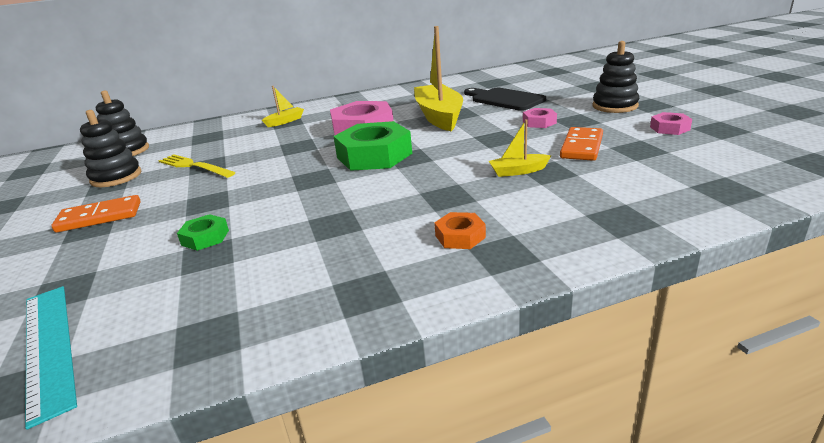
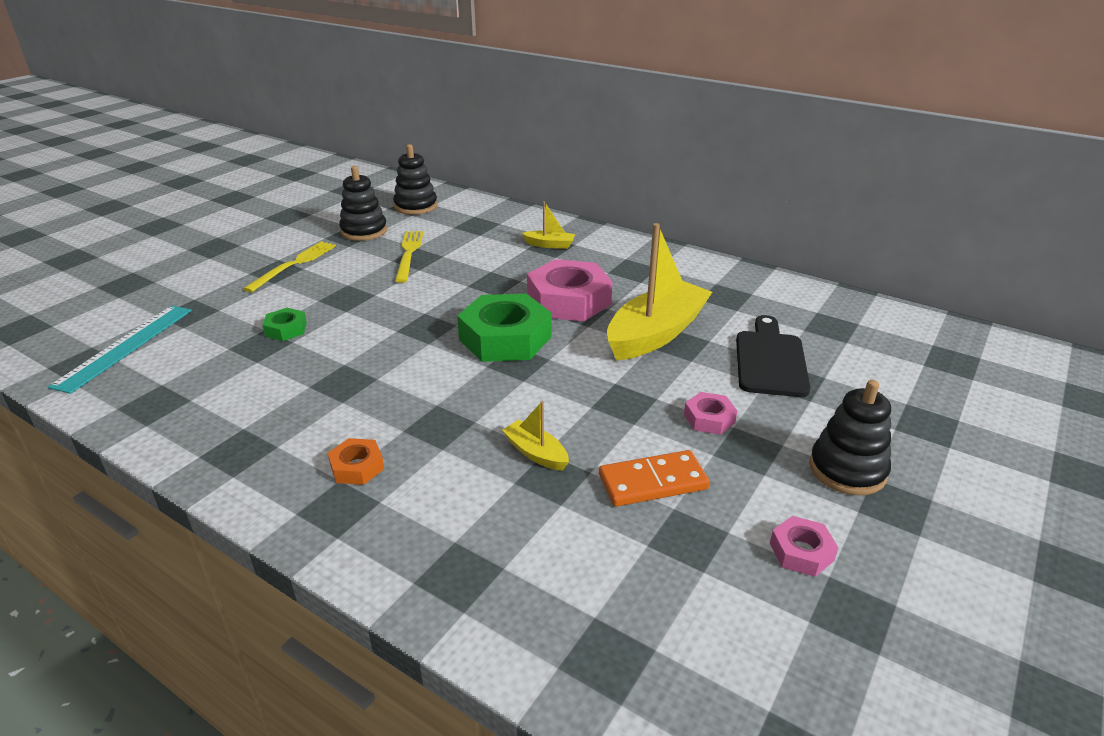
camera: 50 degrees right, 5 degrees up
(100, 217) = (294, 264): orange domino -> yellow fork

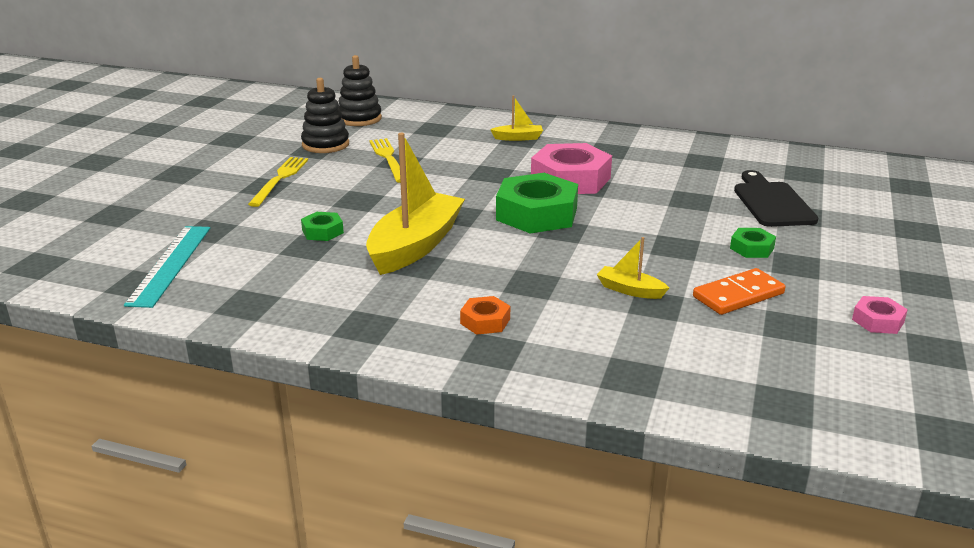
camera: 15 degrees left, 5 degrees down
(656, 333) = (665, 195): yellow boat -> yellow boat (415, 246)
(709, 419) = (751, 248): pink nut -> green nut
(847, 470) = (878, 266): black stacking toy -> none

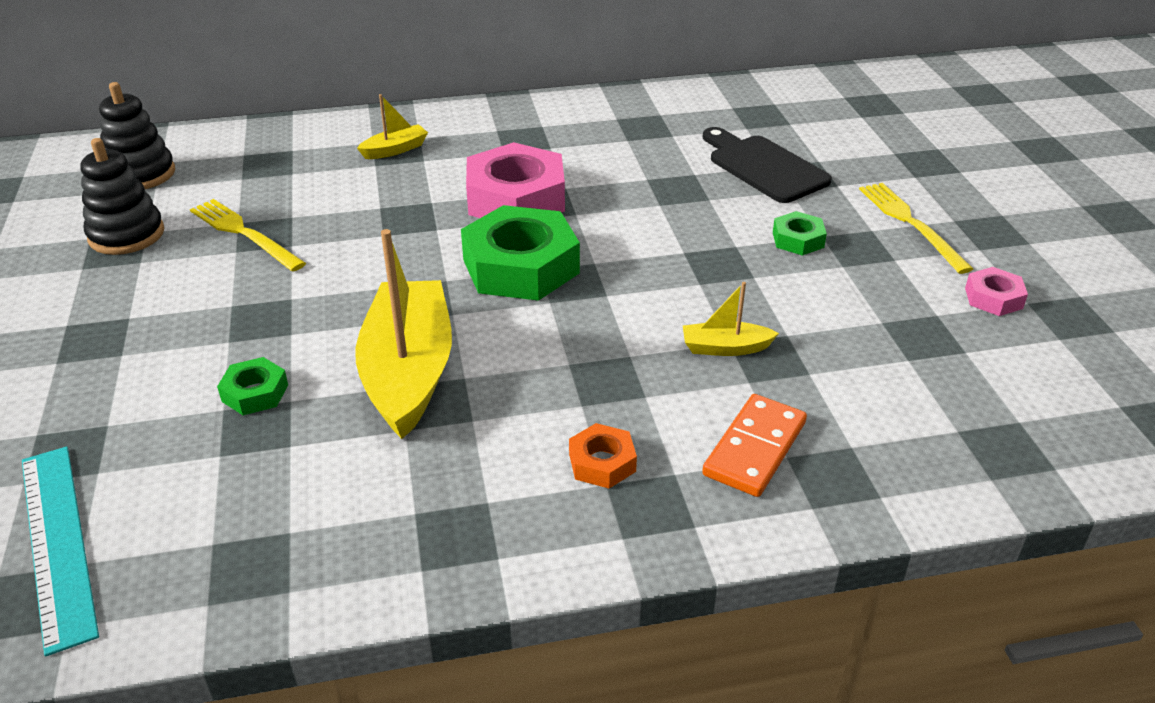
camera: 30 degrees left, 10 degrees up
(280, 179) = (106, 319): yellow fork -> yellow fork (910, 224)
(738, 295) = (840, 313): orange domino -> orange domino (755, 449)

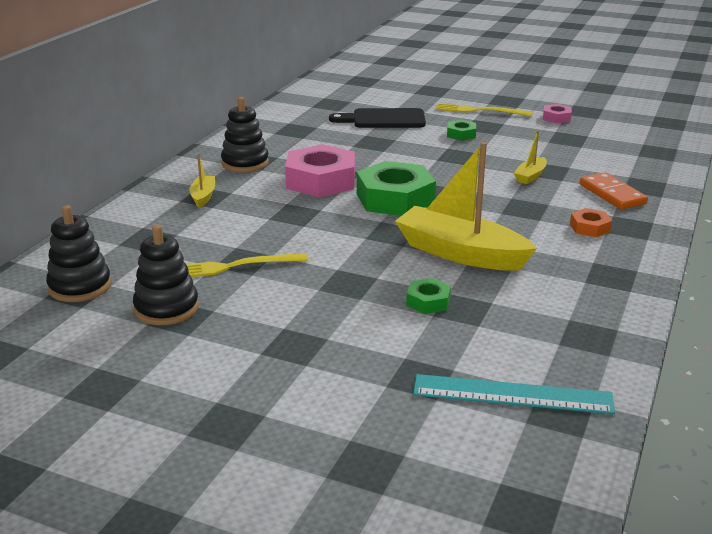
camera: 55 degrees left, 10 degrees down
(508, 136) = (245, 163): none -> black stacking toy

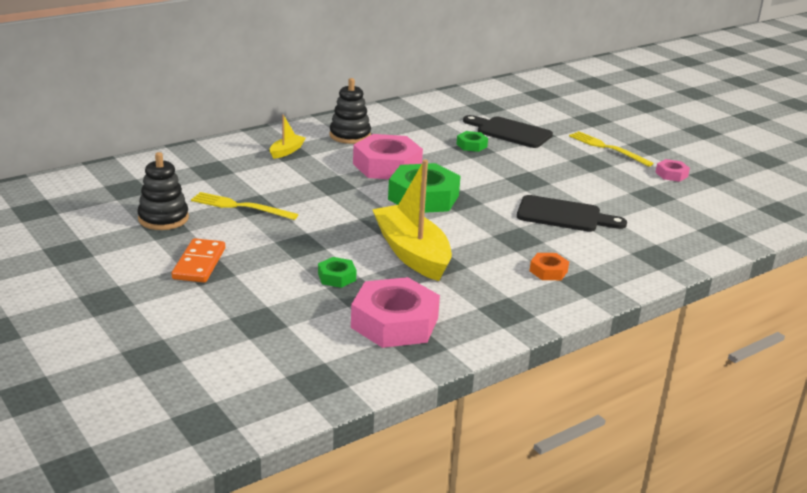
camera: 30 degrees right, 0 degrees up
(80, 286) = (131, 186): black stacking toy -> none
(461, 134) = (558, 163): green nut -> green nut (471, 145)
(512, 394) = (302, 356): turquoise ruler -> none
(530, 176) = (564, 215): yellow boat -> black cutting board
(541, 324) = (395, 323): none -> pink nut
(612, 194) = (614, 252): orange domino -> orange domino (199, 263)

